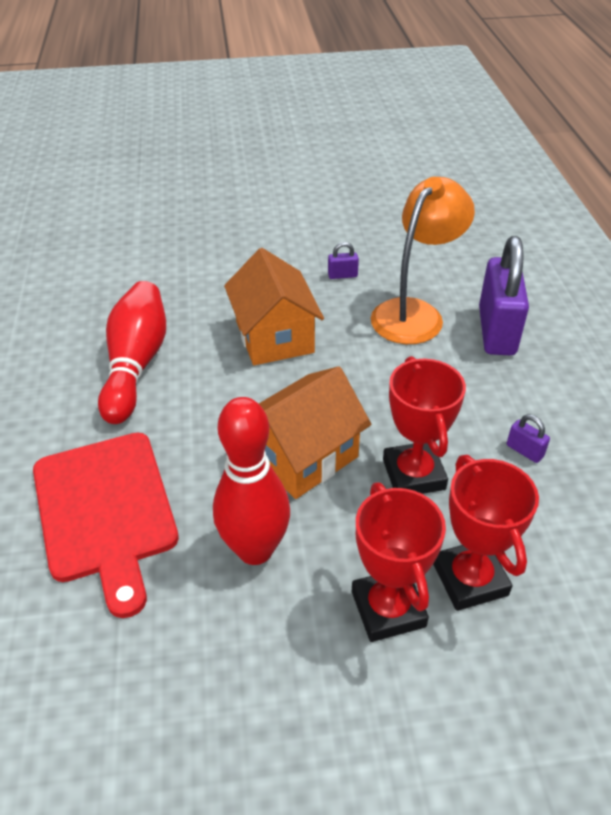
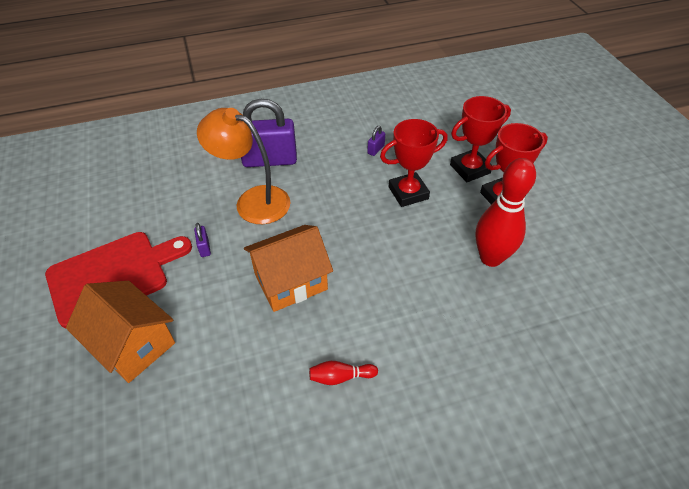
camera: 100 degrees left, 5 degrees up
(106, 511) = (496, 349): red cutting board -> red cutting board (113, 275)
(136, 364) = (340, 377): red bowling pin -> red bowling pin, size x0.45
(304, 456) = (410, 245): orange house -> orange house (133, 344)

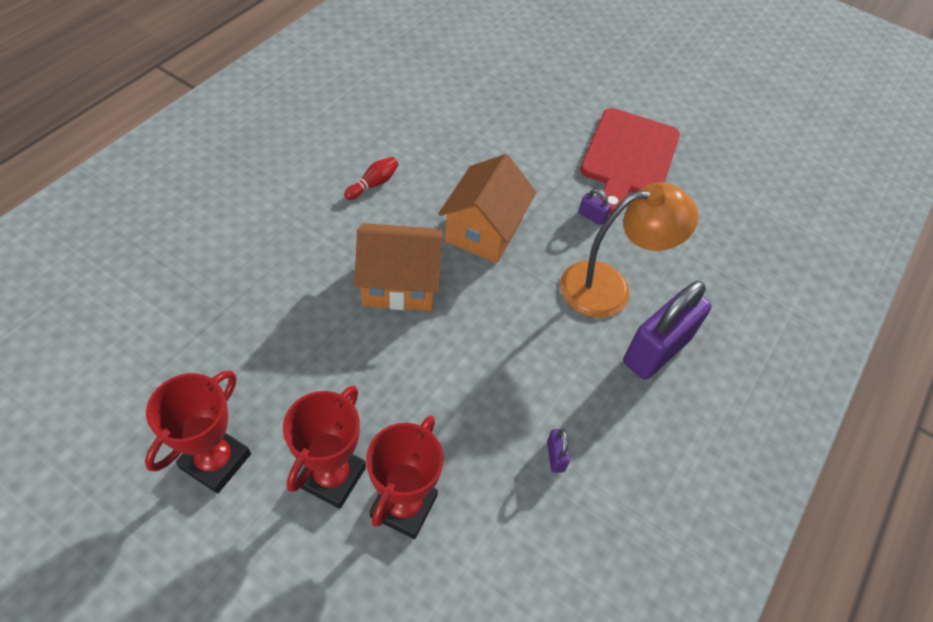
camera: 135 degrees right, 5 degrees up
(133, 344) = (547, 127): orange house -> orange house (399, 284)
(408, 193) = (456, 405): red trophy -> red trophy (215, 461)
(490, 258) = (301, 369): red bowling pin -> none

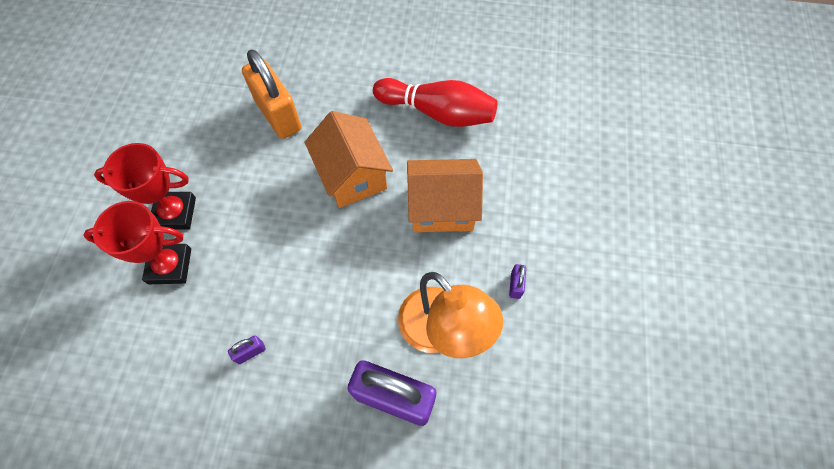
camera: 70 degrees right, 10 degrees up
(215, 461) = (161, 145): red trophy -> none
(267, 318) = (278, 115): none -> orange padlock
(373, 184) = (438, 113): red bowling pin -> red bowling pin, size x2.22
(628, 157) = (618, 289): red cutting board -> none

